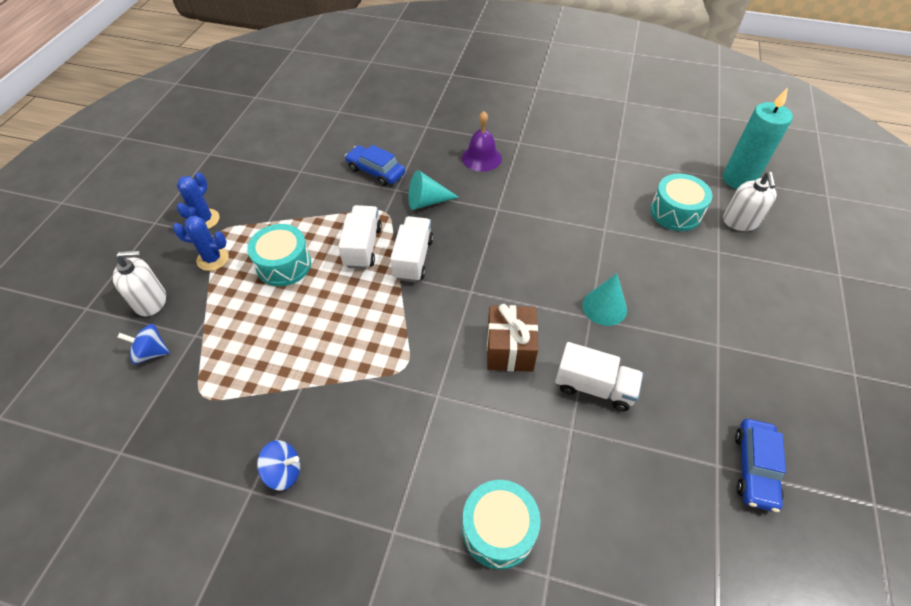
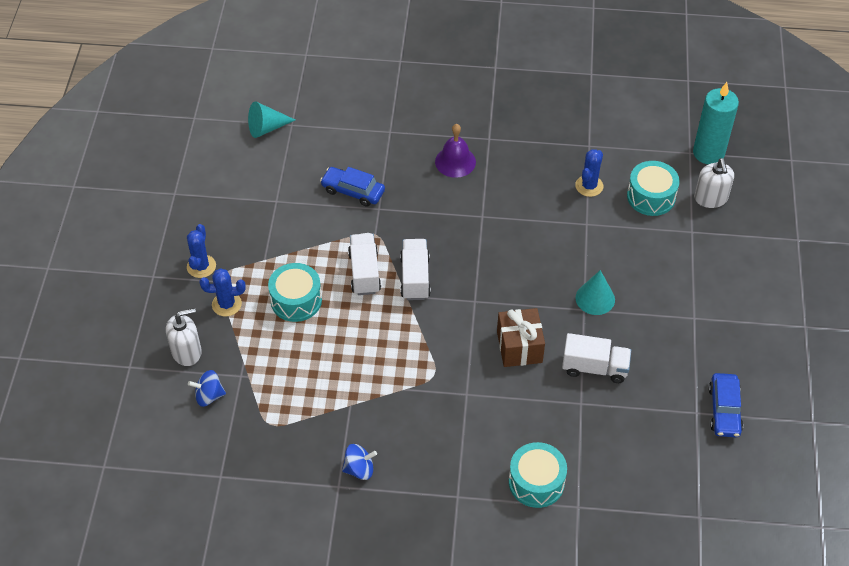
camera: 10 degrees left, 0 degrees up
(427, 201) = (413, 217): turquoise cone -> turquoise cone (267, 128)
(611, 195) = (589, 186): none -> blue cactus

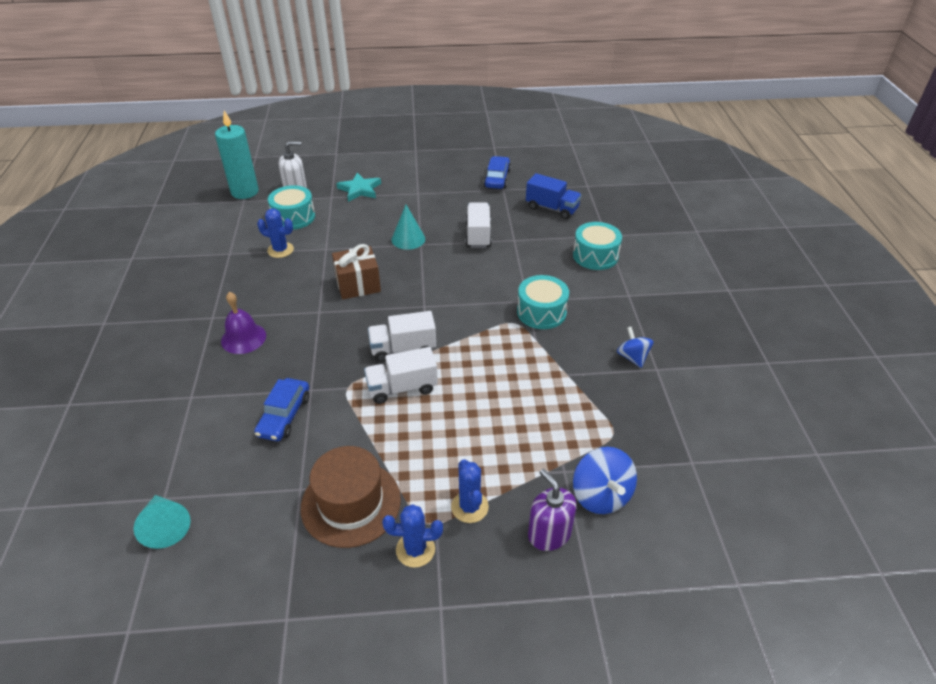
camera: 100 degrees left, 10 degrees down
(187, 352) = (549, 533): white soap dispenser -> purple soap dispenser
(209, 396) = (601, 495): blue spinning top -> blue spinning top, size x1.51
(253, 231) = (351, 503): none -> brown hat
(296, 300) = (450, 440): turquoise drum -> turquoise drum (541, 312)
(519, 347) = (469, 275): brown gift -> brown gift (358, 285)
(644, 459) = (552, 208): none -> blue truck
(706, 259) = (360, 189): none -> turquoise star
(724, 410) = (497, 178): blue car -> blue car turned 75 degrees counterclockwise

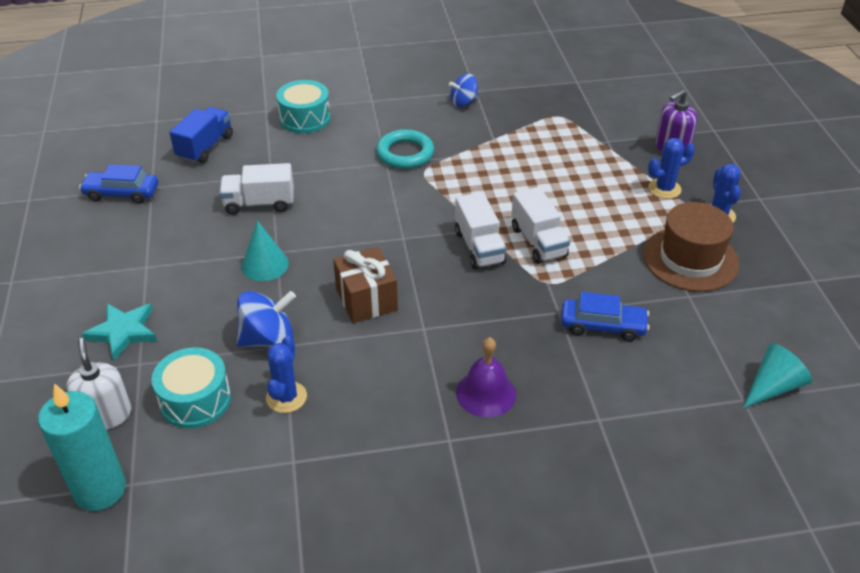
camera: 95 degrees left, 0 degrees up
(541, 312) = (405, 153): turquoise drum -> turquoise ring
(601, 495) = (625, 123): blue spinning top -> blue spinning top (268, 339)

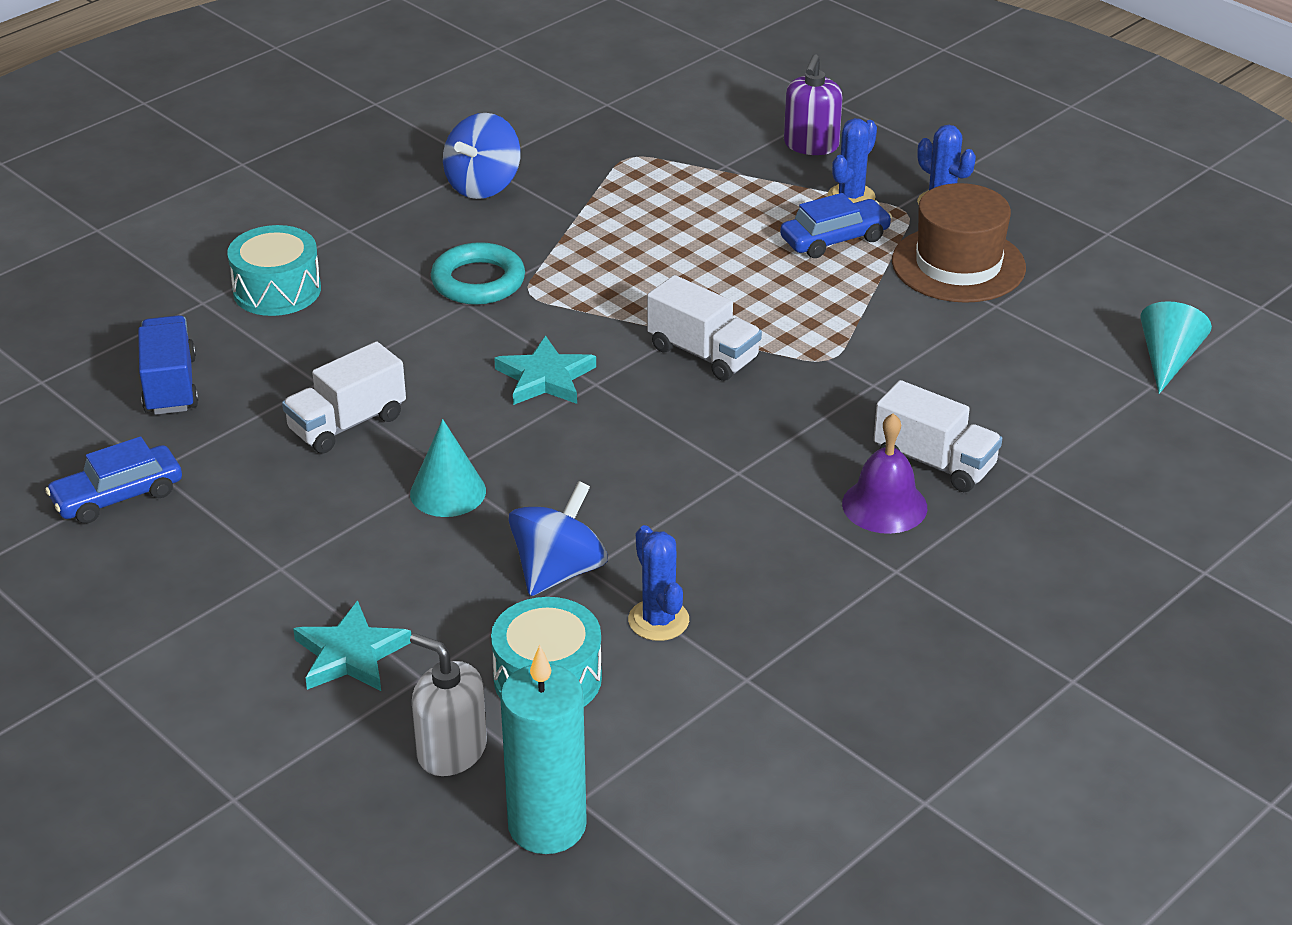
camera: 35 degrees left, 5 degrees down
(366, 300) = (631, 472): brown gift -> none
(381, 223) = (545, 377): none -> turquoise star
(463, 102) = (483, 185): blue spinning top -> blue spinning top, size x1.51
(538, 242) = (767, 318): white truck -> white truck (934, 463)
(602, 326) = (937, 377): blue car -> blue car (834, 239)

